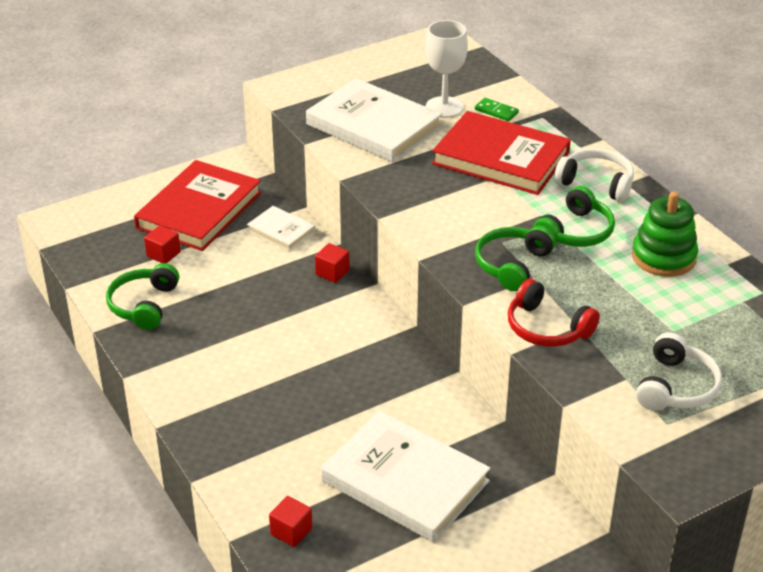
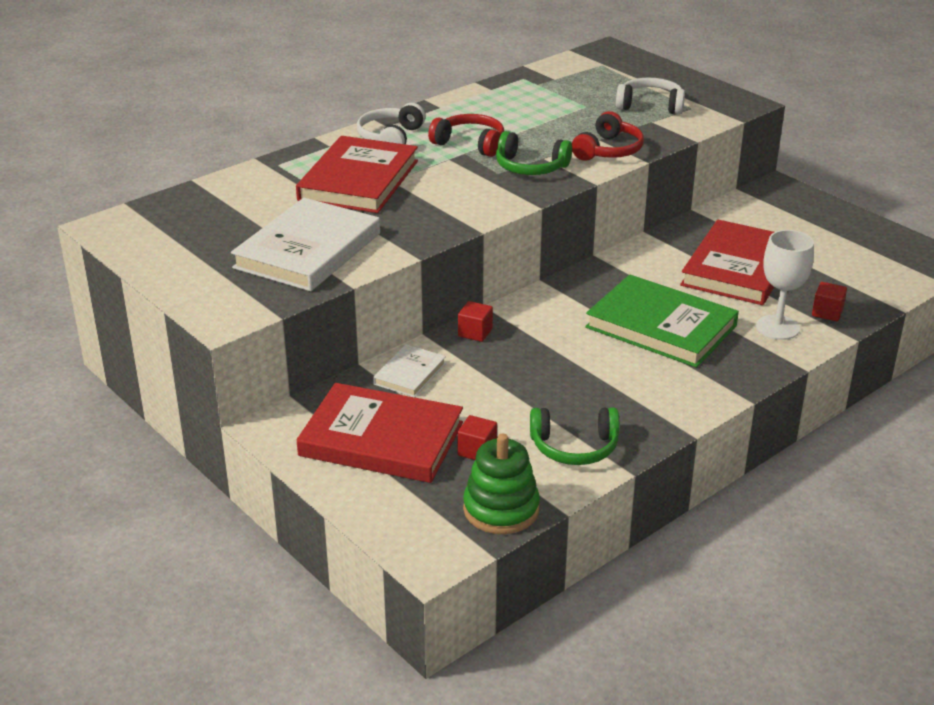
camera: 100 degrees left, 5 degrees down
(305, 393) = (661, 326): none -> green book
(405, 481) = (738, 268): white book -> red book
(444, 107) = (263, 214): white goblet -> white goblet (777, 327)
(496, 111) = (269, 187): green domino -> none
(576, 232) = (470, 144): green headphones -> red headphones
(663, 257) = (492, 110): green stacking toy -> green stacking toy (501, 509)

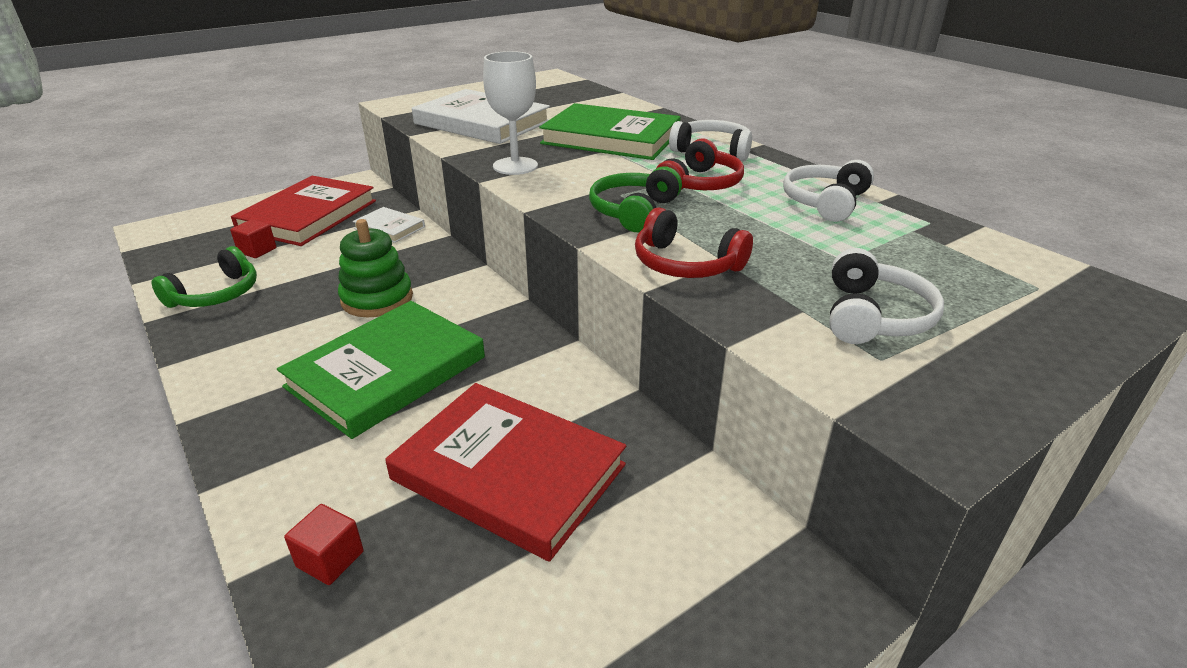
camera: 95 degrees right, 0 degrees up
(358, 180) = (611, 138): red book -> green book
(475, 332) = (438, 258): red cube -> none
(496, 104) = (825, 202): none -> white headphones
(501, 509) = (173, 256): green stacking toy -> green stacking toy (377, 299)
(574, 447) = (216, 294): green headphones -> green headphones turned 150 degrees counterclockwise
(777, 327) = (323, 483): white goblet -> white goblet (515, 166)

